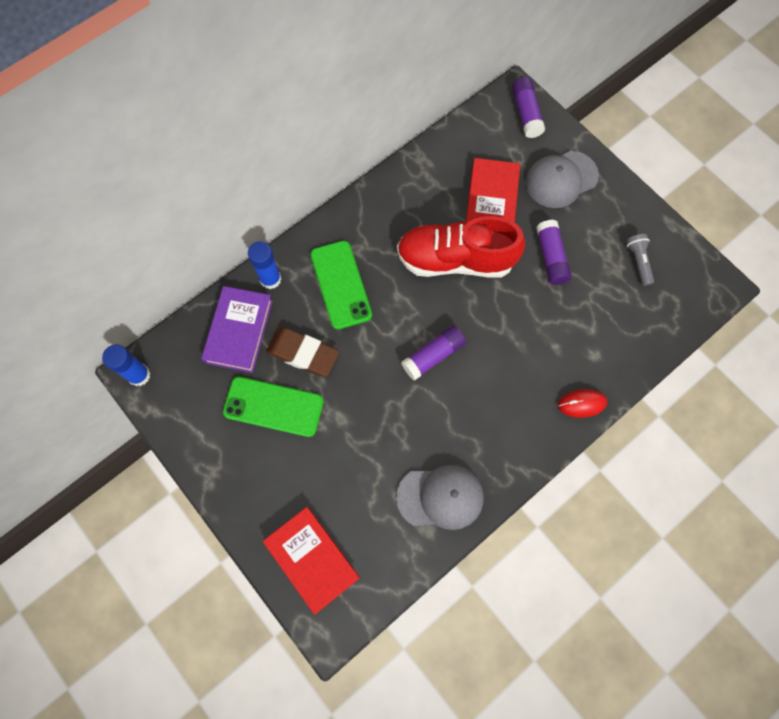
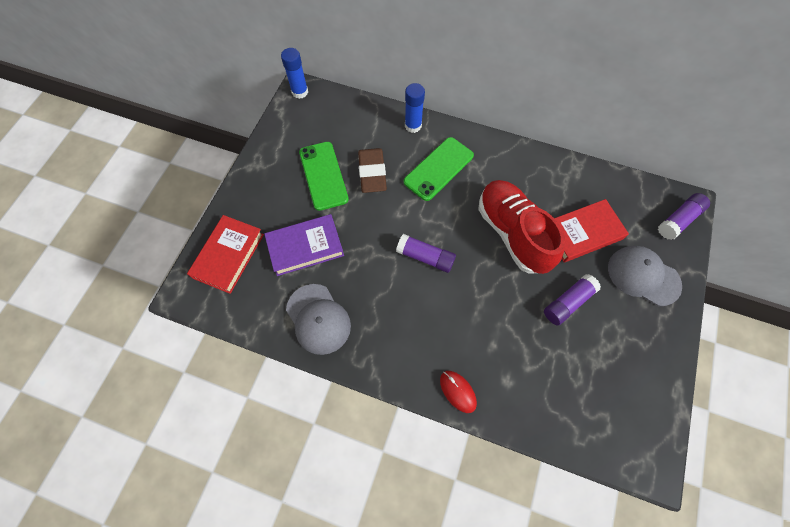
camera: 60 degrees right, 5 degrees down
(239, 331) = (364, 128): purple book -> purple book (305, 247)
(638, 261) = (619, 377): grey flashlight -> none

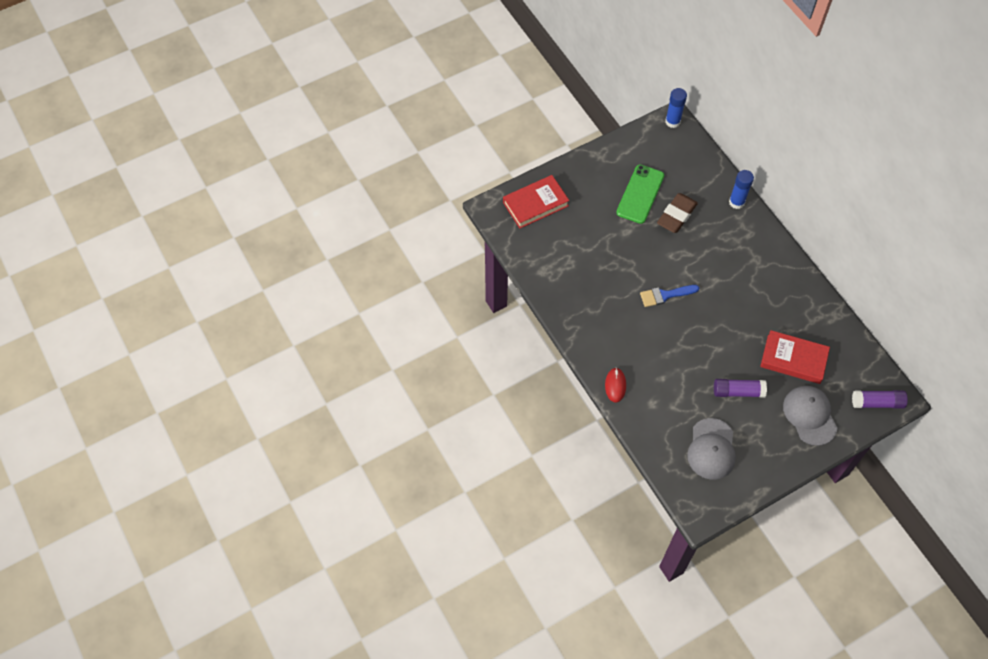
camera: 40 degrees right, 5 degrees down
(305, 247) = (589, 233): purple book -> none
(318, 319) = (562, 282): grey cap -> grey cap (711, 449)
(425, 257) = (665, 295): purple glue stick -> blue brush
(438, 169) = (728, 245): green phone -> none
(513, 233) = (741, 323): red shoe -> none

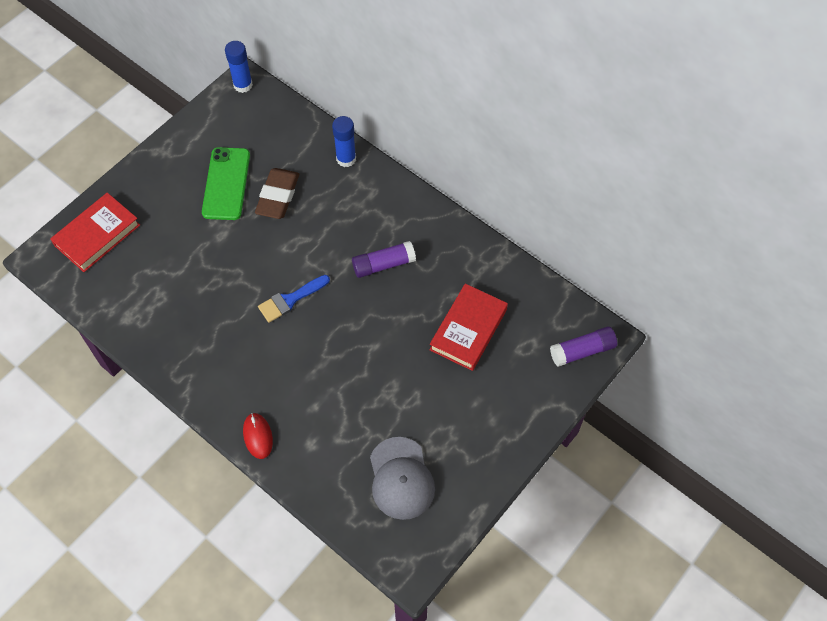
camera: 20 degrees left, 0 degrees up
(738, 391) = (413, 393): purple glue stick -> purple glue stick (383, 264)
(793, 359) = (468, 329): red book -> red book turned 60 degrees counterclockwise
(810, 415) = (508, 394): grey cap -> none

